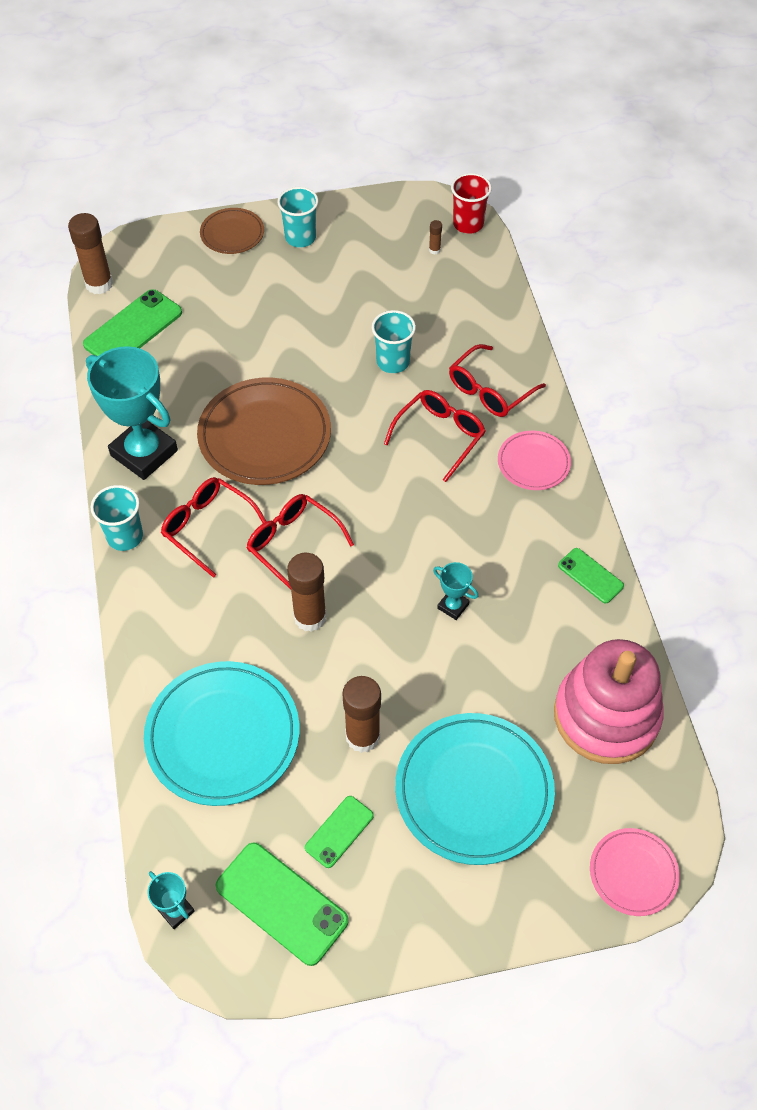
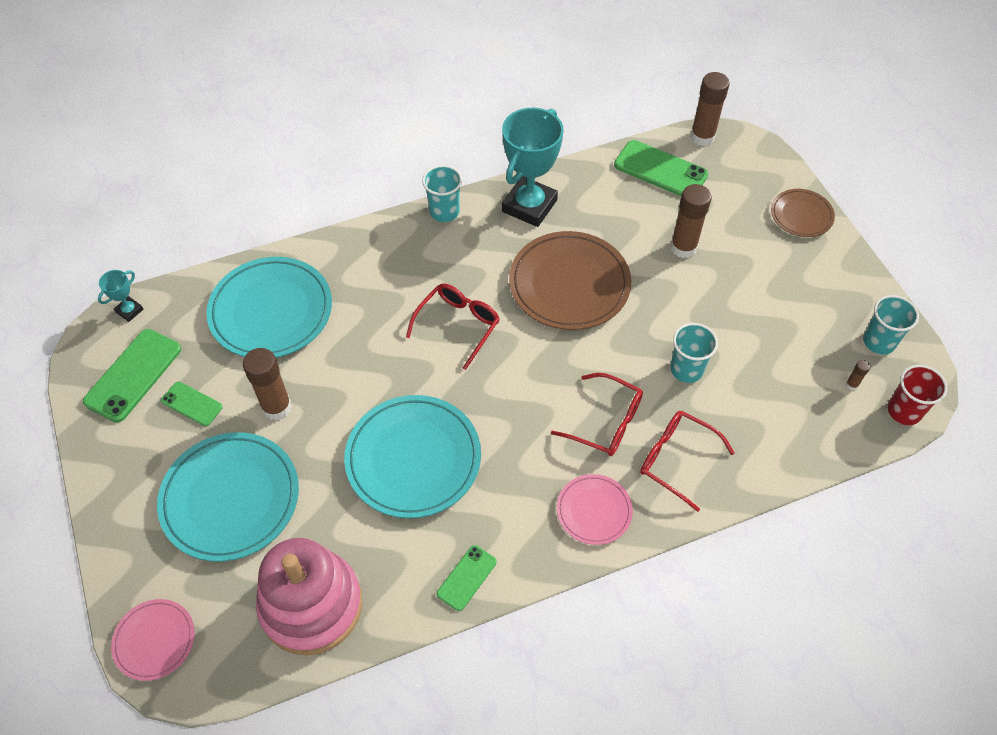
camera: 80 degrees right, 0 degrees up
(208, 527) = (463, 263): red glasses -> none
(300, 238) = (819, 268): turquoise cup -> turquoise cup (879, 342)
(310, 617) = (386, 350): brown glue stick -> brown glue stick (683, 247)
(453, 606) = (413, 459): turquoise trophy -> turquoise plate

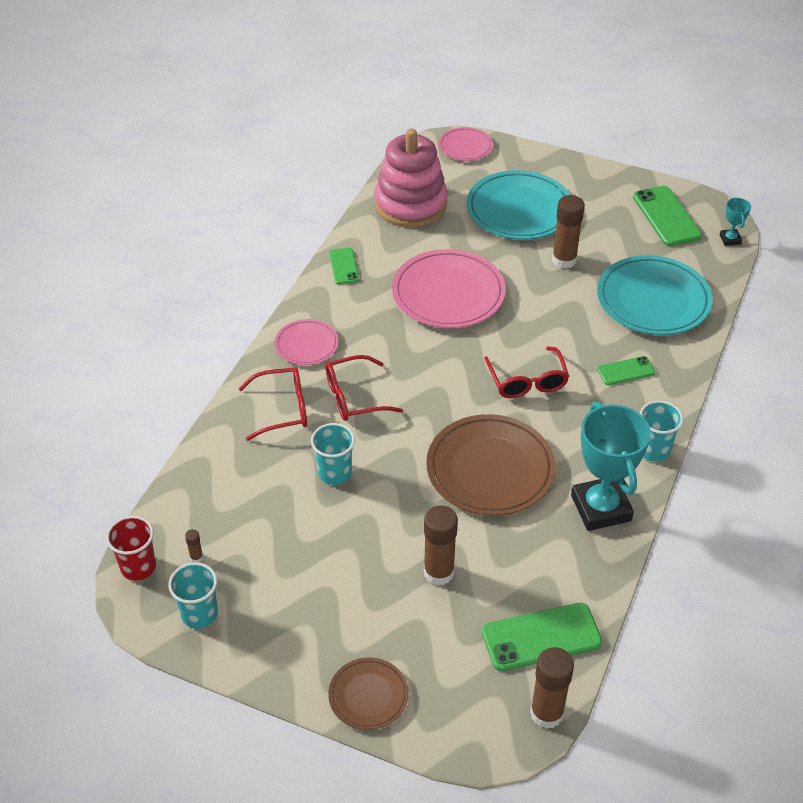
camera: 135 degrees right, 10 degrees down
(192, 404) = (611, 228): green phone -> green phone (626, 371)
(413, 459) = (448, 293): turquoise plate -> pink plate

